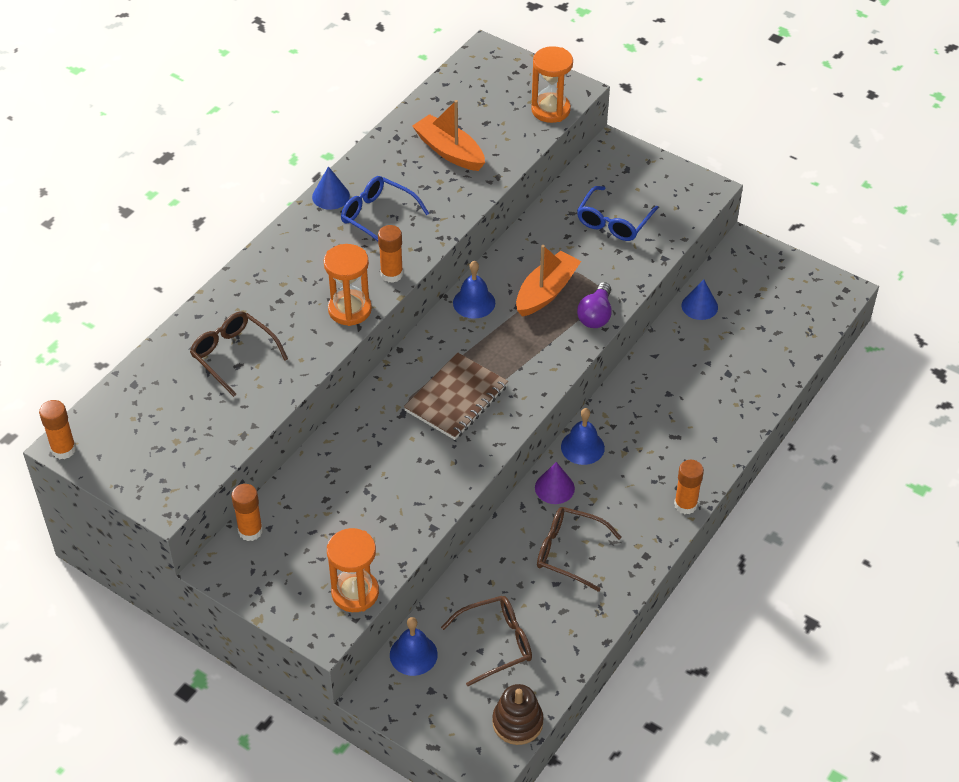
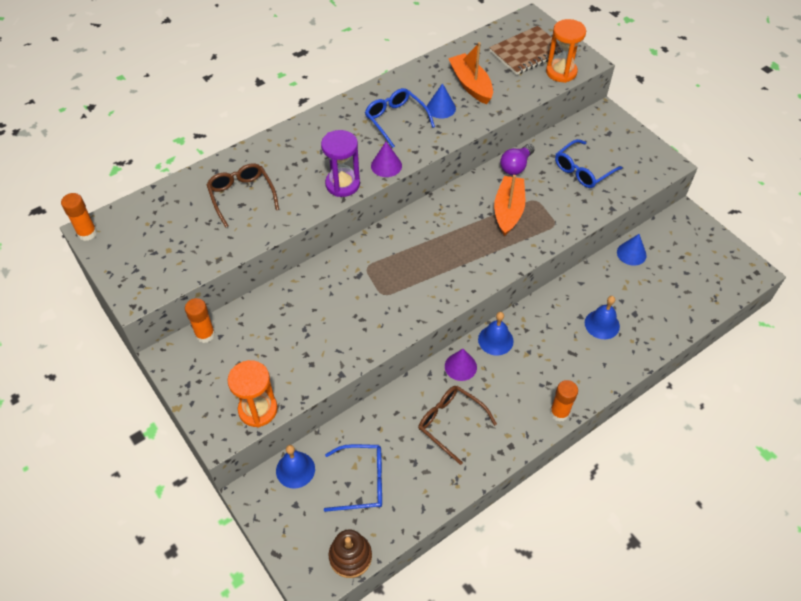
camera: 20 degrees right, 5 degrees up
(331, 196) = (368, 96): blue cone -> blue cone (441, 108)
(350, 310) = (342, 184): orange hourglass -> purple hourglass
(391, 274) = (386, 165): orange glue stick -> purple cone
(456, 398) = (404, 275): brown notebook -> brown notebook (527, 52)
(474, 302) = (449, 204): blue bell -> blue bell (602, 324)
(496, 643) = (362, 481): brown glasses -> blue glasses
(546, 292) = (508, 210): orange boat -> orange boat turned 45 degrees counterclockwise
(595, 315) = (539, 239): purple light bulb -> purple light bulb (516, 166)

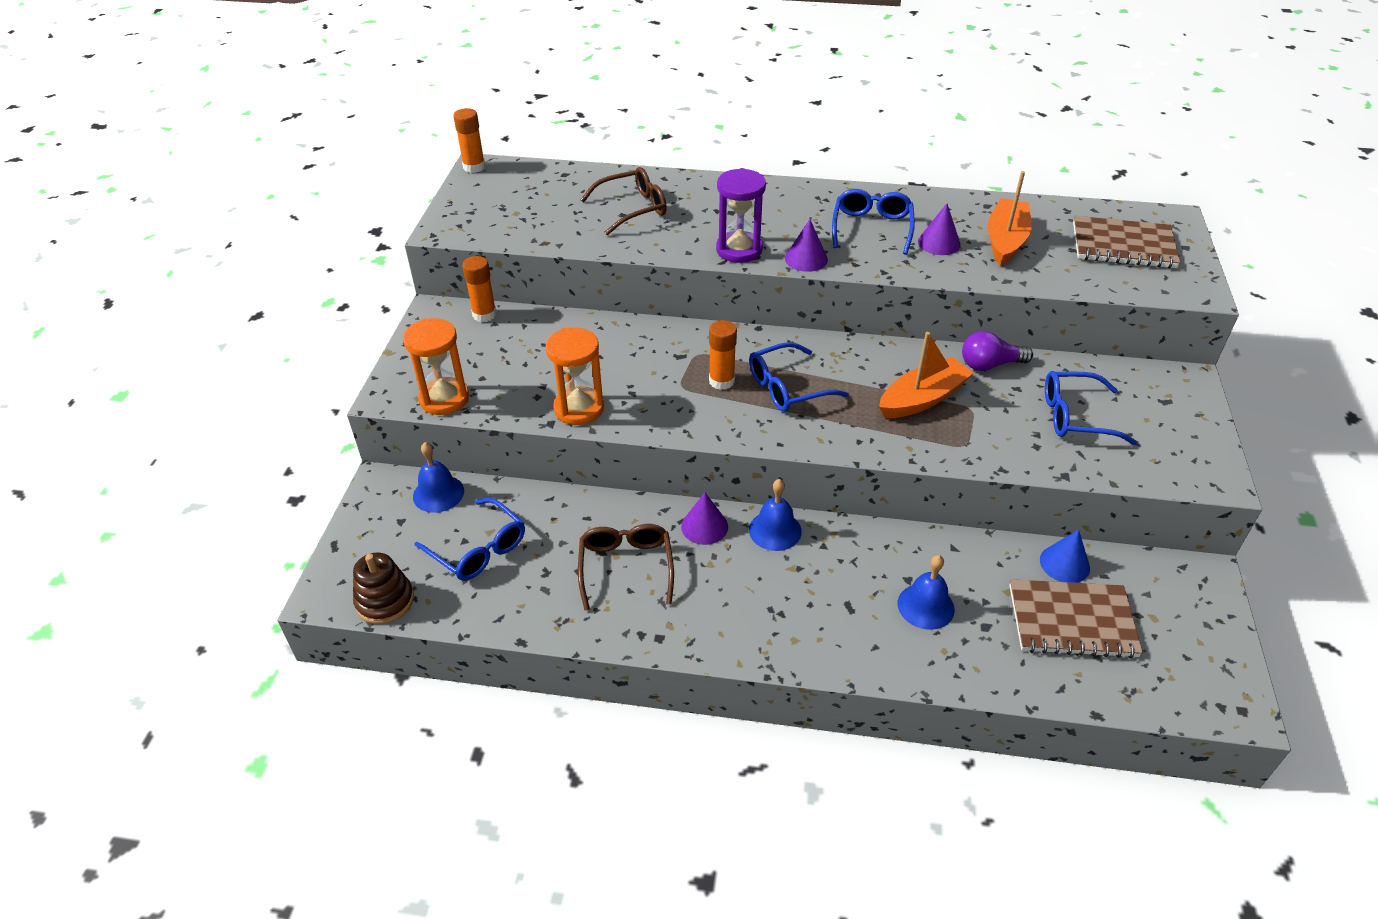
camera: 45 degrees right, 10 degrees down
(241, 196) = (633, 208): brown glasses -> brown glasses turned 45 degrees clockwise
(438, 253) = (787, 387): none -> blue glasses
(441, 108) = (939, 243): blue cone -> purple cone
(559, 413) = (755, 651): orange glue stick -> orange glue stick (721, 381)
(561, 72) = (1145, 284): orange hourglass -> orange hourglass (579, 408)
(662, 281) = (1071, 621): none -> brown notebook

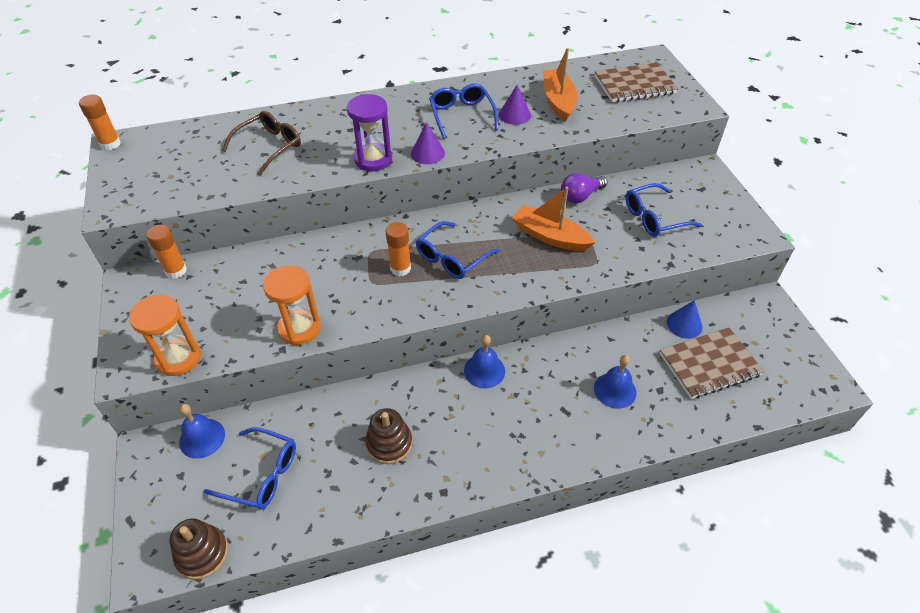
camera: 25 degrees left, 5 degrees up
(626, 567) = (389, 443): brown glasses -> brown stacking toy
(704, 526) = (432, 386): purple cone -> none
(922, 399) = (550, 236): orange boat -> orange boat turned 90 degrees counterclockwise

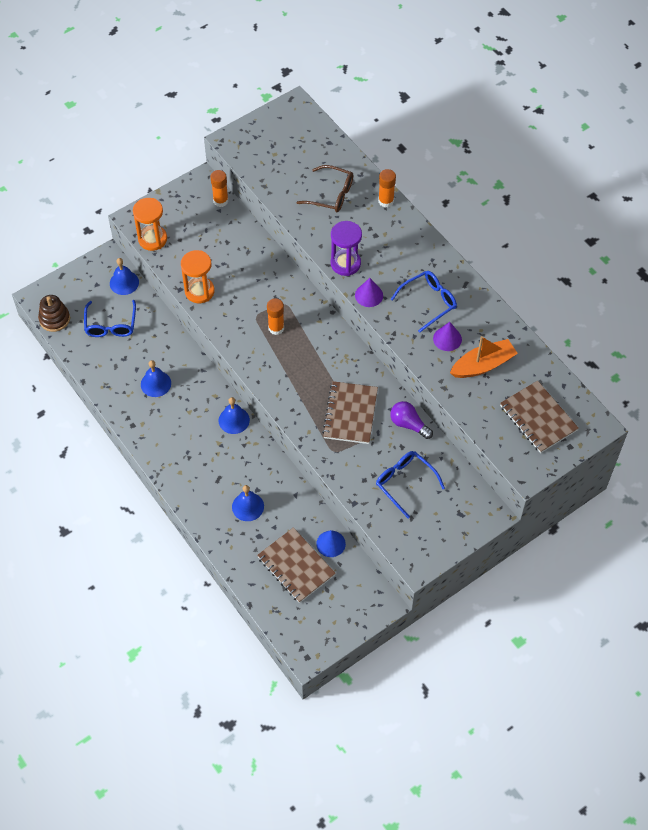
camera: 70 degrees right, 10 degrees up
(110, 144) = (292, 102): orange glue stick -> orange glue stick (386, 201)
(389, 443) = (156, 383): brown stacking toy -> blue bell
(452, 258) = (299, 356): blue glasses -> none
(550, 236) = (350, 414): orange boat -> brown notebook

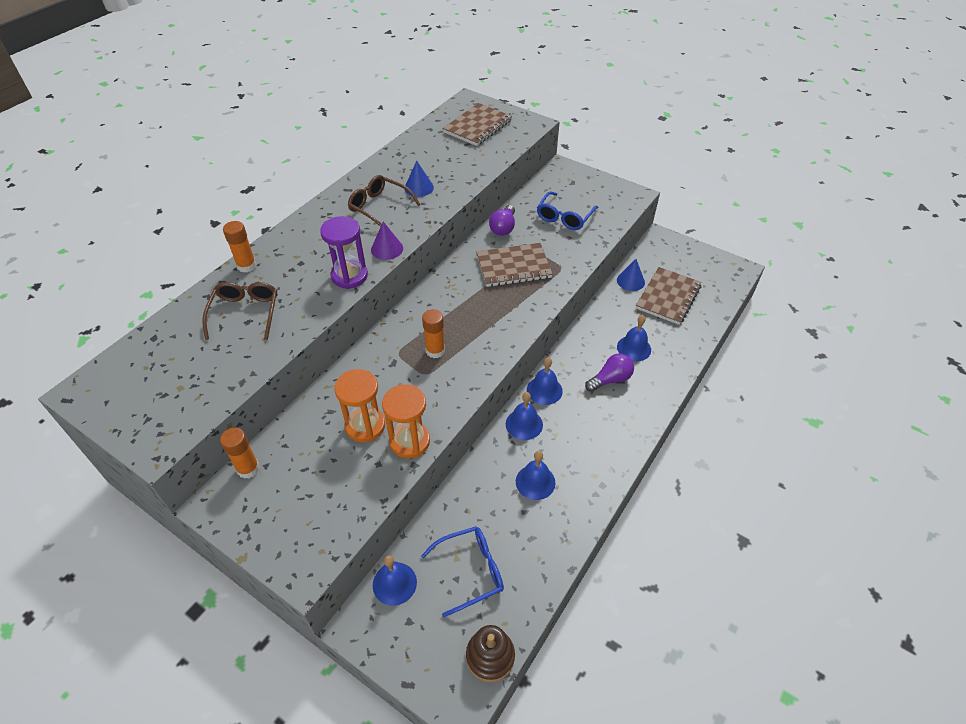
camera: 110 degrees left, 10 degrees down
(152, 239) = (337, 530): orange hourglass -> orange hourglass (365, 426)
(208, 394) = (524, 424): none -> blue bell
(222, 472) = (610, 379): none -> purple light bulb
(428, 302) = (379, 207): blue glasses -> brown glasses
(447, 339) = (419, 187): purple cone -> blue cone
(483, 365) = (438, 162): orange boat -> none

